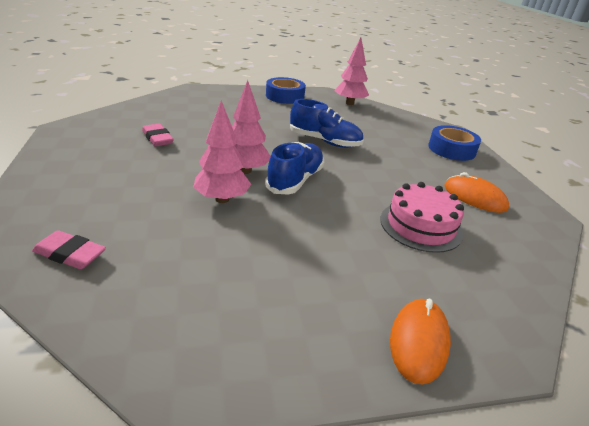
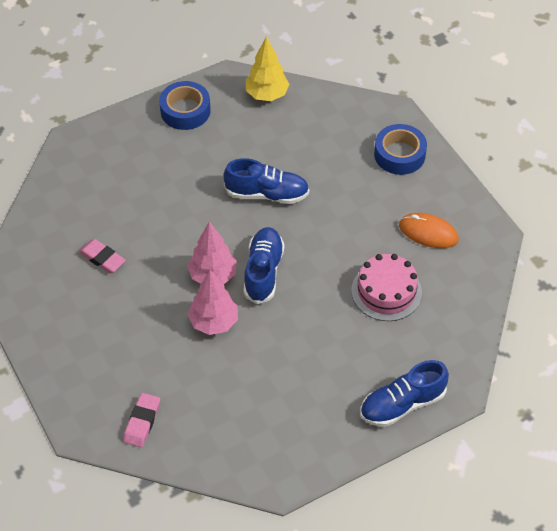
camera: 15 degrees left, 20 degrees up
(70, 254) = (142, 422): pink eraser -> pink eraser turned 75 degrees counterclockwise
(349, 103) = (267, 95): pink tree -> yellow tree
(419, 341) = (402, 404): orange mouse -> blue shoe

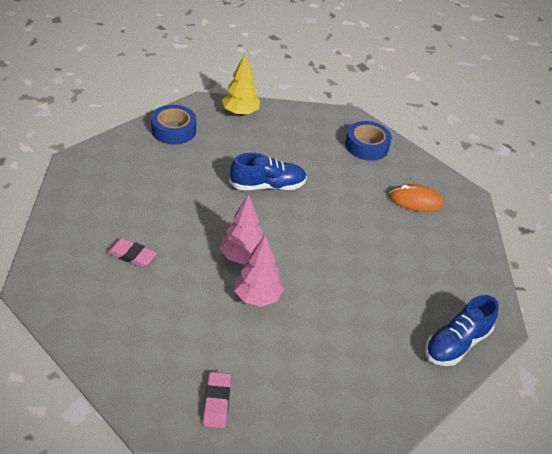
camera: 20 degrees left, 10 degrees down
(263, 272) = (287, 248): blue shoe -> none
(386, 291) = (401, 250): pink cake -> none

